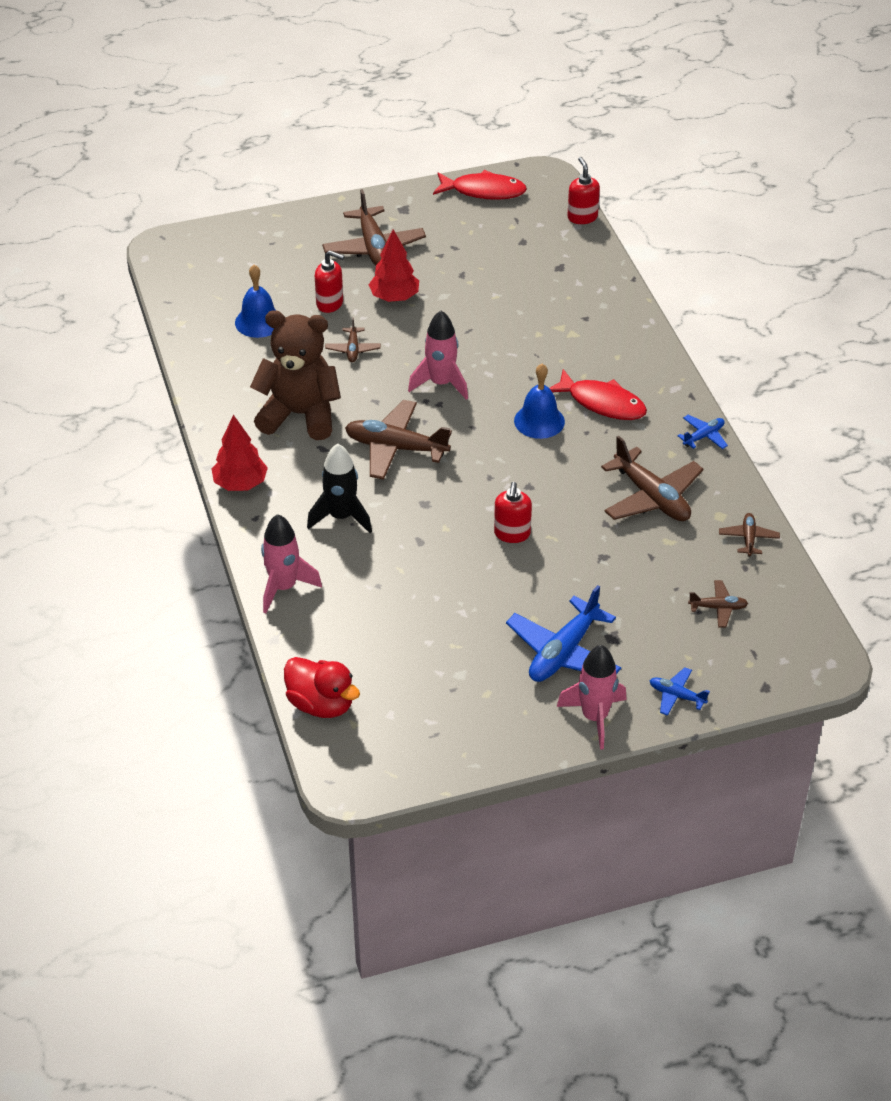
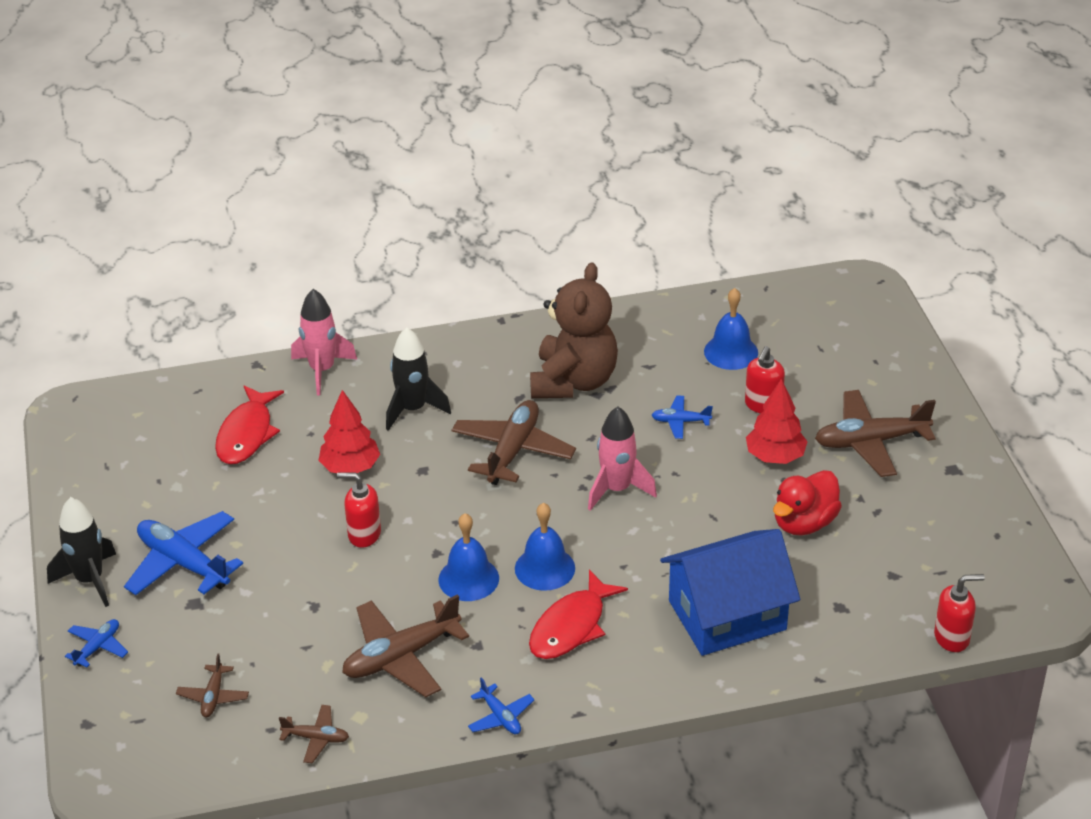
camera: 95 degrees right, 5 degrees down
(240, 484) = (473, 341): red tree -> red tree (350, 467)
(321, 704) = (166, 393): red duck -> red duck (804, 523)
(353, 349) = (680, 422): brown plane -> blue plane
(483, 191) = (1000, 544): red fish -> red fish (247, 434)
(557, 464) = (468, 579): none -> blue bell
(577, 322) = (727, 615): none -> blue house
(594, 717) = (90, 580): pink rocket -> black rocket

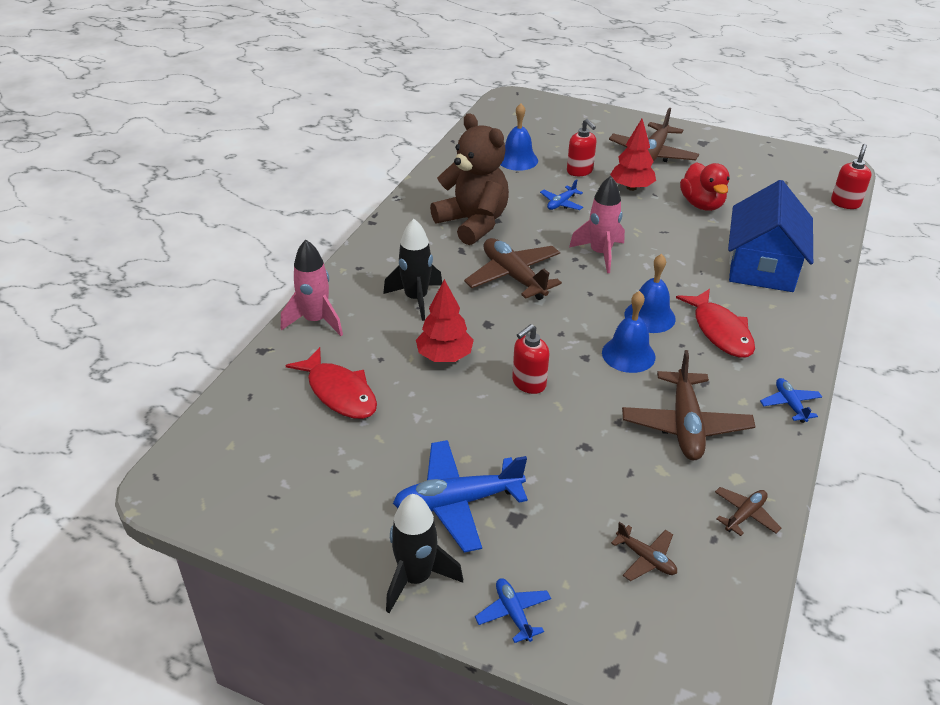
camera: 55 degrees left, 0 degrees up
(500, 717) = (790, 404): blue plane -> blue plane turned 105 degrees counterclockwise

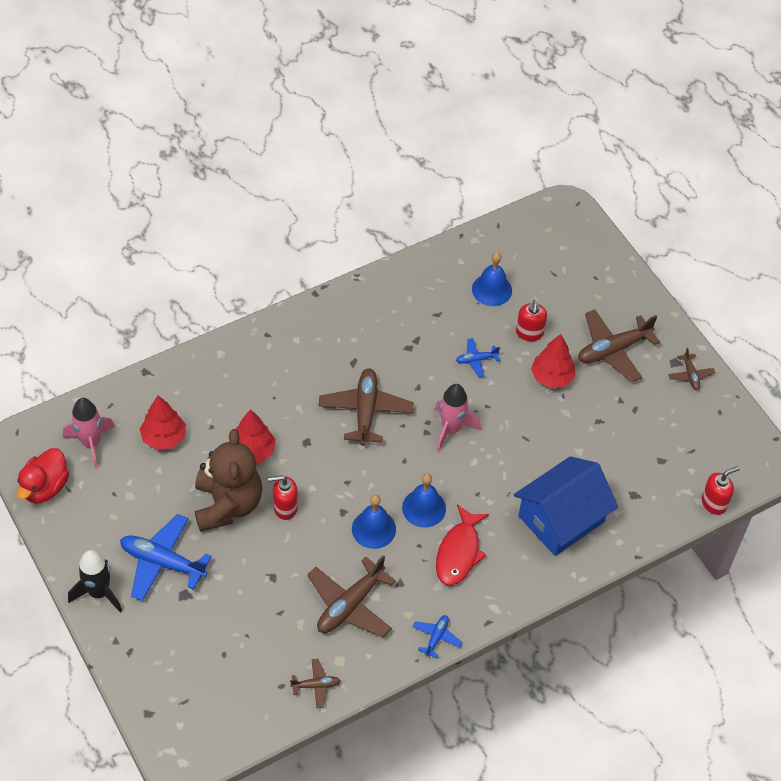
camera: 35 degrees right, 15 degrees up
(316, 321) = (198, 367): pink rocket -> pink rocket (91, 443)
(339, 392) = (164, 437): red fish -> red tree
(416, 299) = (279, 389): black rocket -> none
(473, 223) = (388, 339): brown teddy bear -> brown teddy bear (228, 504)
(513, 613) = (129, 648): blue plane -> none
(645, 558) = (230, 669): brown plane -> brown plane (690, 375)
(702, 204) = (589, 430): red duck -> red duck (45, 487)

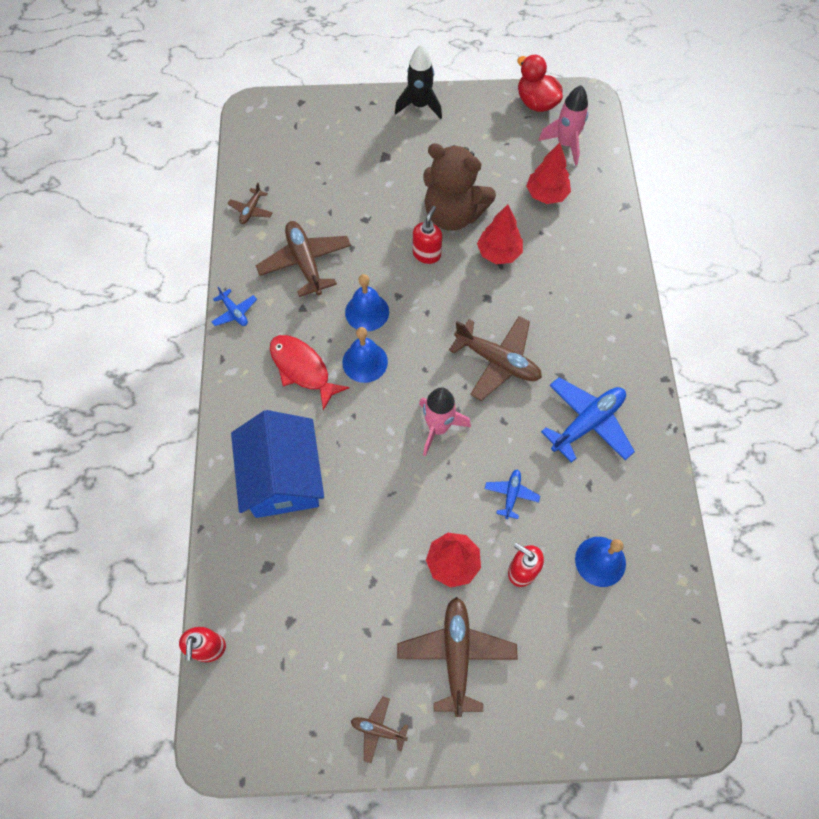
camera: 120 degrees right, 10 degrees up
(163, 562) = (423, 153): blue plane -> blue plane (587, 423)

